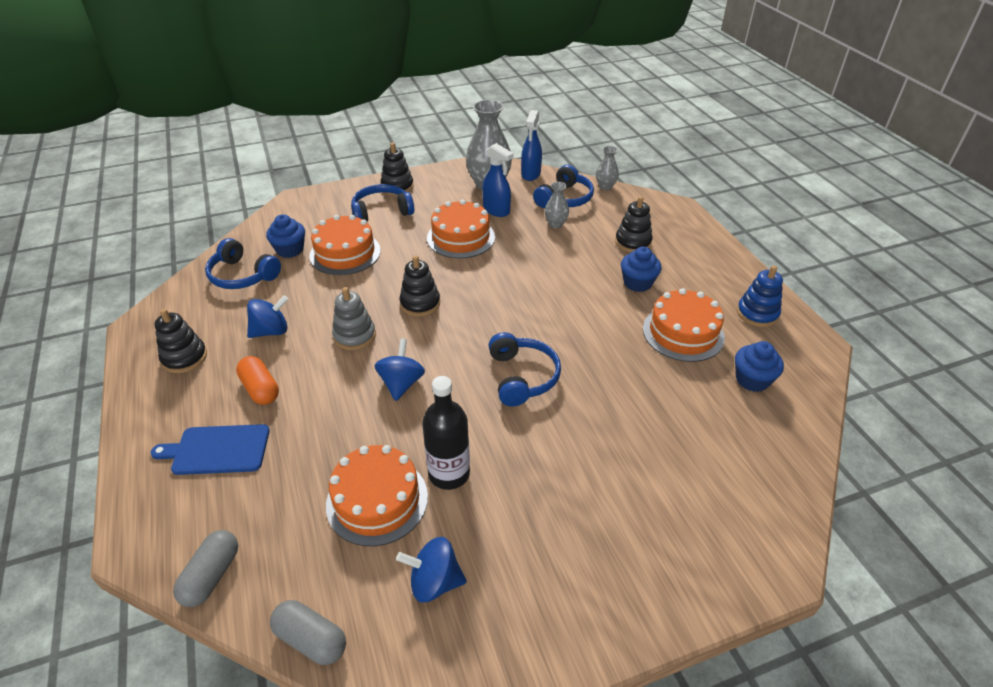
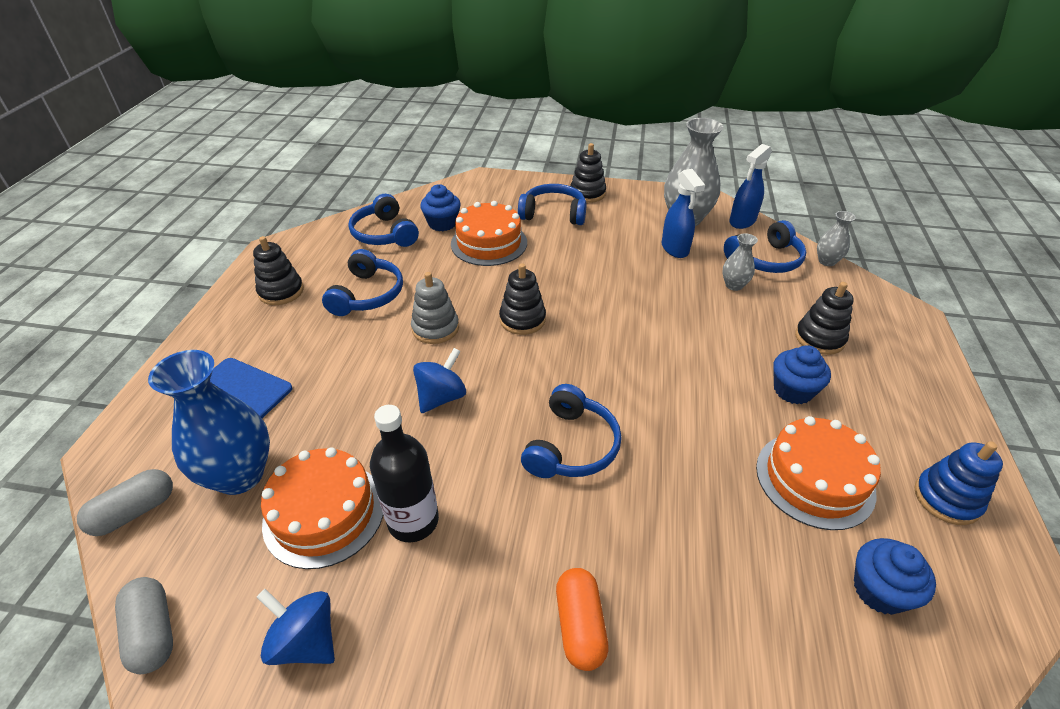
camera: 30 degrees right, 0 degrees up
(260, 389) = (315, 347): orange capsule -> orange capsule (580, 626)
(271, 331) = (367, 295): blue spinning top -> blue headphones
(282, 508) = (240, 475): none -> blue vase
(461, 237) = (615, 265): orange cake -> none

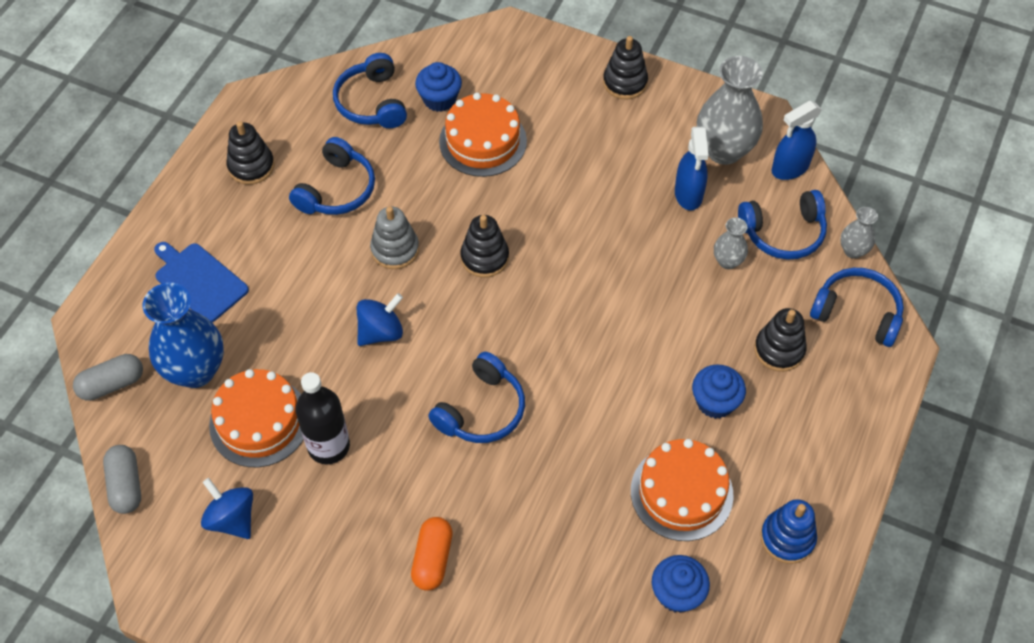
camera: 15 degrees right, 15 degrees up
(553, 214) = (571, 109): blue headphones -> blue headphones (857, 313)

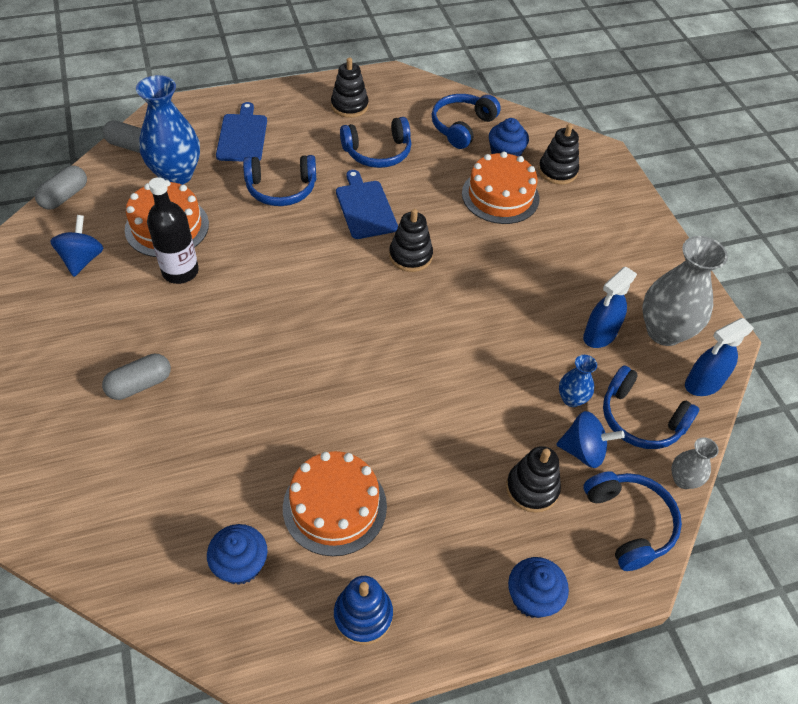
camera: 45 degrees right, 5 degrees down
(381, 332) = (294, 241): blue spinning top -> blue spinning top (583, 451)
(395, 249) = (365, 207): grey stacking toy -> blue cutting board
(432, 559) = (140, 384): orange capsule -> grey capsule
(481, 410) = (287, 333): blue headphones -> blue headphones (281, 189)
(625, 82) = (644, 237): black stacking toy -> black stacking toy (557, 171)
(715, 402) = (438, 475): blue cupcake -> blue cupcake (532, 597)
(727, 261) = (571, 399): grey vase -> blue vase
(789, 168) = (702, 384): blue spray bottle -> blue spray bottle turned 45 degrees counterclockwise

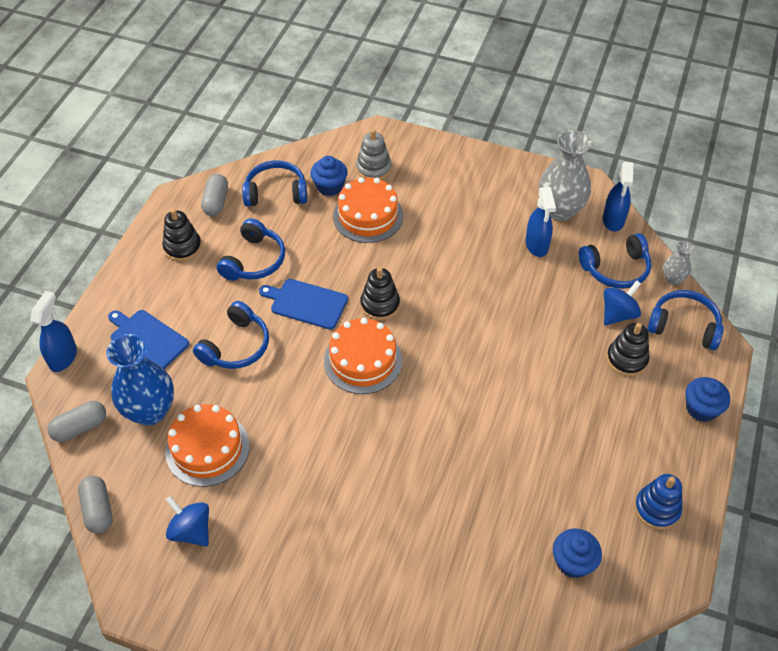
camera: 50 degrees left, 0 degrees up
(140, 384) = (365, 550): grey capsule -> grey capsule (216, 202)
(180, 271) = (267, 464): black bottle -> none
(187, 103) = (63, 357): none -> blue spray bottle
(335, 506) = (565, 479): orange cake -> orange cake (363, 360)
(462, 126) = (276, 192): blue headphones -> blue headphones turned 105 degrees clockwise
(557, 171) = (373, 168): black stacking toy -> grey stacking toy
(571, 399) = (575, 294): blue vase -> none

